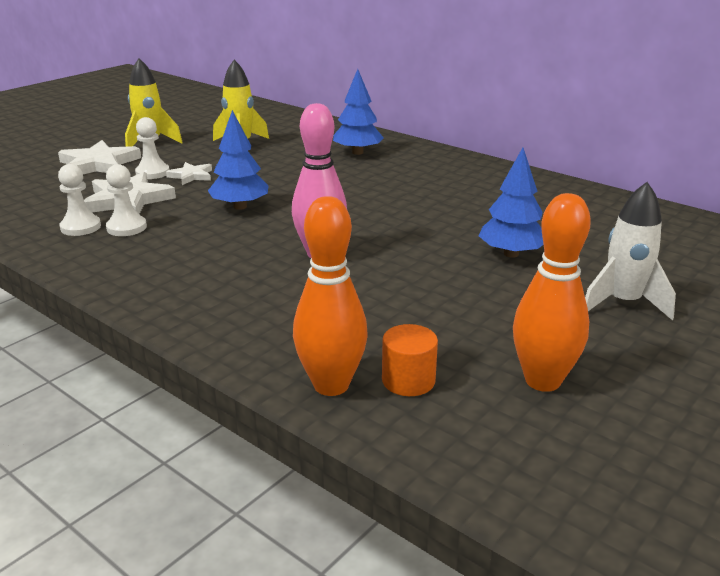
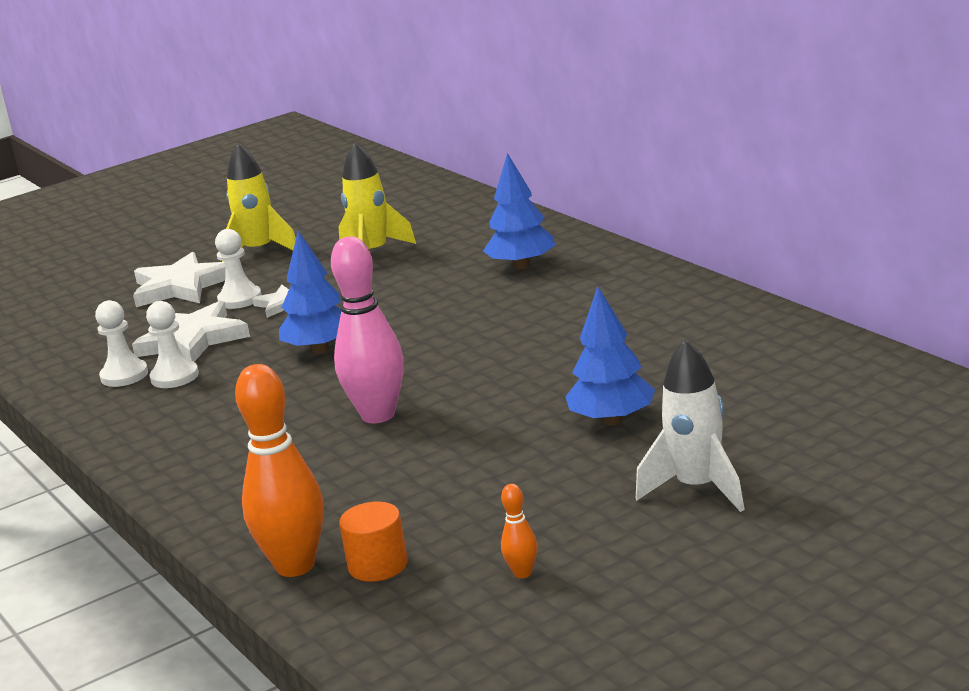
camera: 20 degrees right, 5 degrees down
(542, 381) = (522, 573): orange bowling pin -> orange bowling pin, size x0.44

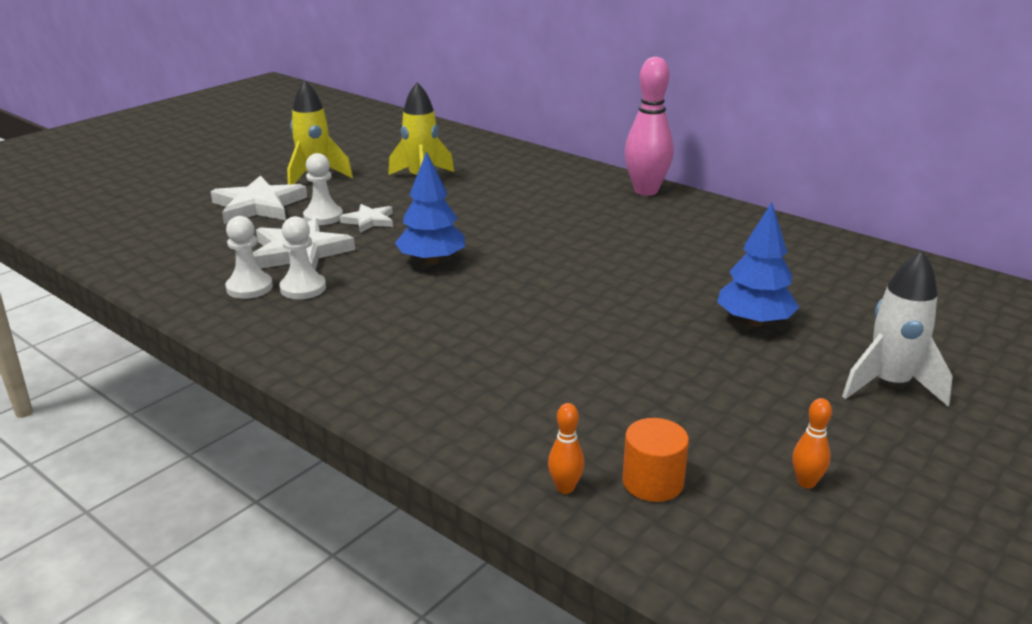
camera: 20 degrees left, 5 degrees up
(295, 566) = (565, 488): orange bowling pin -> orange bowling pin, size x0.44
(378, 415) = (533, 322): pink bowling pin -> pink bowling pin (646, 191)
(522, 266) = (560, 190): blue tree -> none

